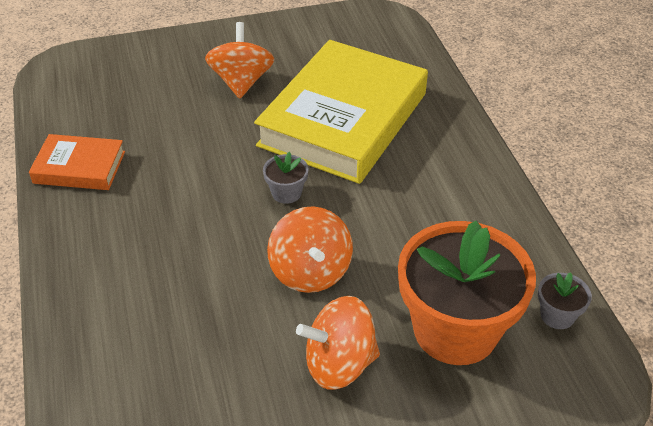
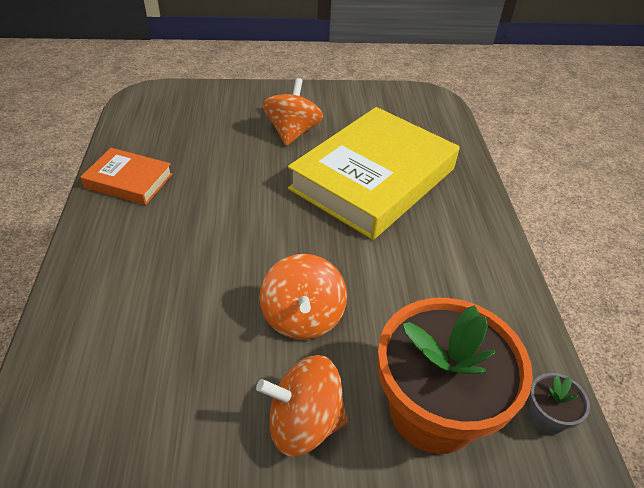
camera: 10 degrees right, 0 degrees up
(286, 193) = (302, 236): grey flower pot -> none

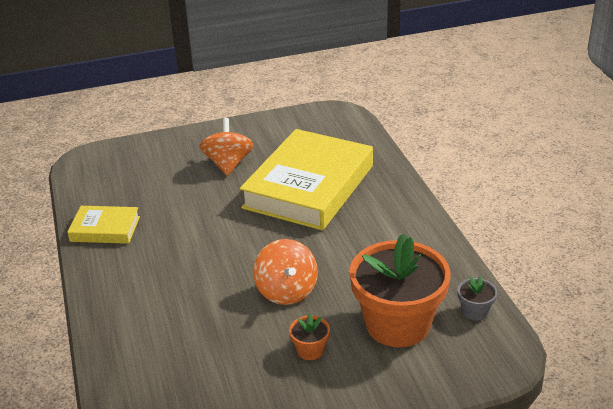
camera: 10 degrees left, 10 degrees down
(129, 181) = (105, 229): orange book -> yellow book
(304, 423) = (310, 350): orange spinning top -> orange flower pot

